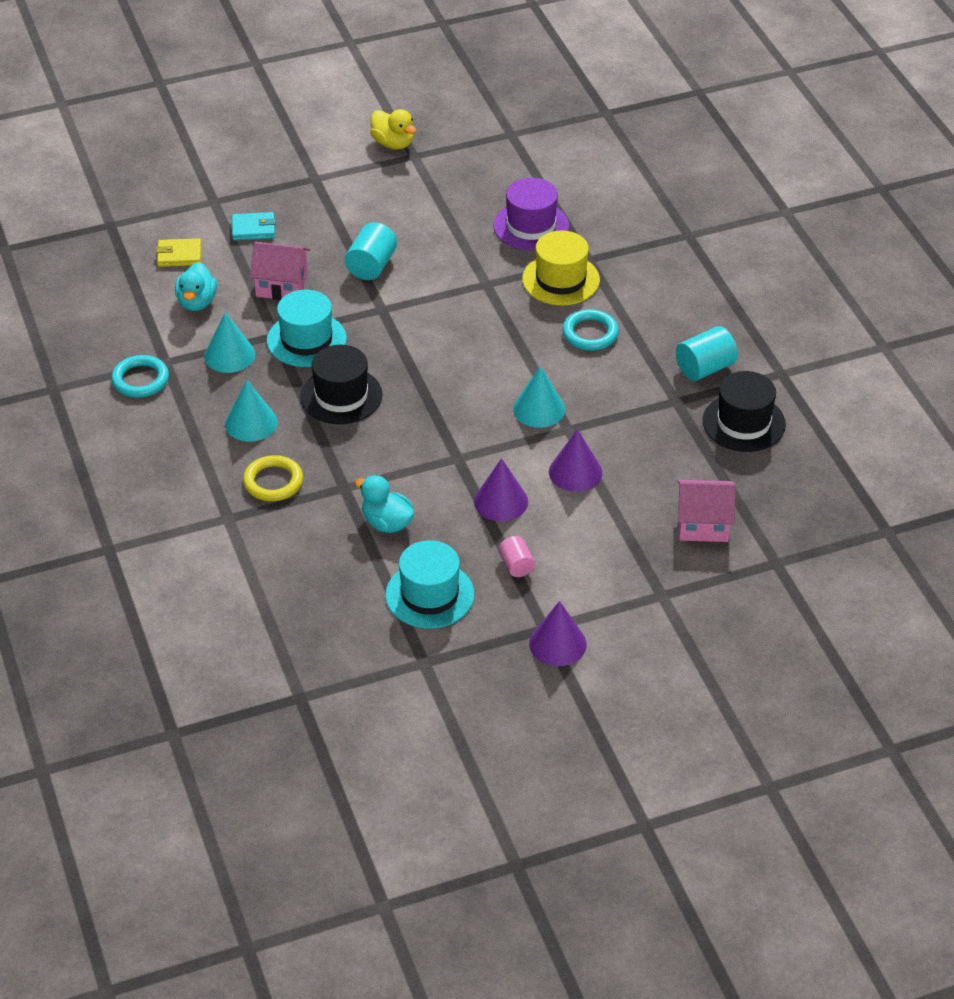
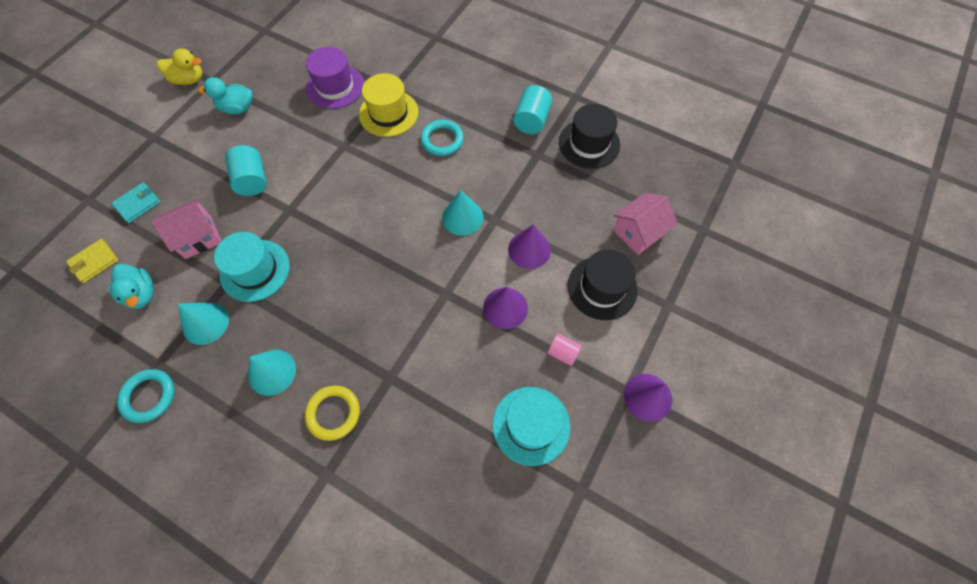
camera: 40 degrees left, 20 degrees up
(341, 396) = (320, 300): black hat -> black hat (602, 288)
(387, 523) = (447, 385): turquoise duck -> turquoise duck (237, 108)

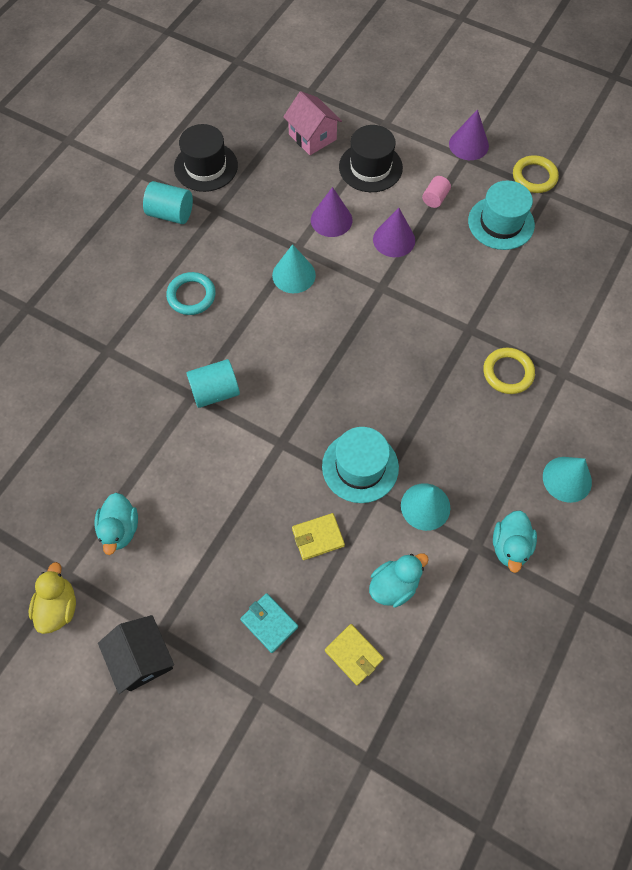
camera: 90 degrees left, 0 degrees up
(138, 128) = (142, 658): none -> black house
(149, 396) = (510, 546): turquoise ring -> turquoise duck
(198, 237) = (318, 537): pink house -> yellow wallet
(252, 180) = (238, 490): turquoise cylinder -> turquoise cylinder (215, 392)
(272, 372) = (473, 432): turquoise cone -> turquoise cone (567, 479)
(335, 86) = (96, 415): purple hat -> none
(388, 113) = (146, 351): yellow hat -> none
(604, 475) = (534, 177): none -> yellow ring

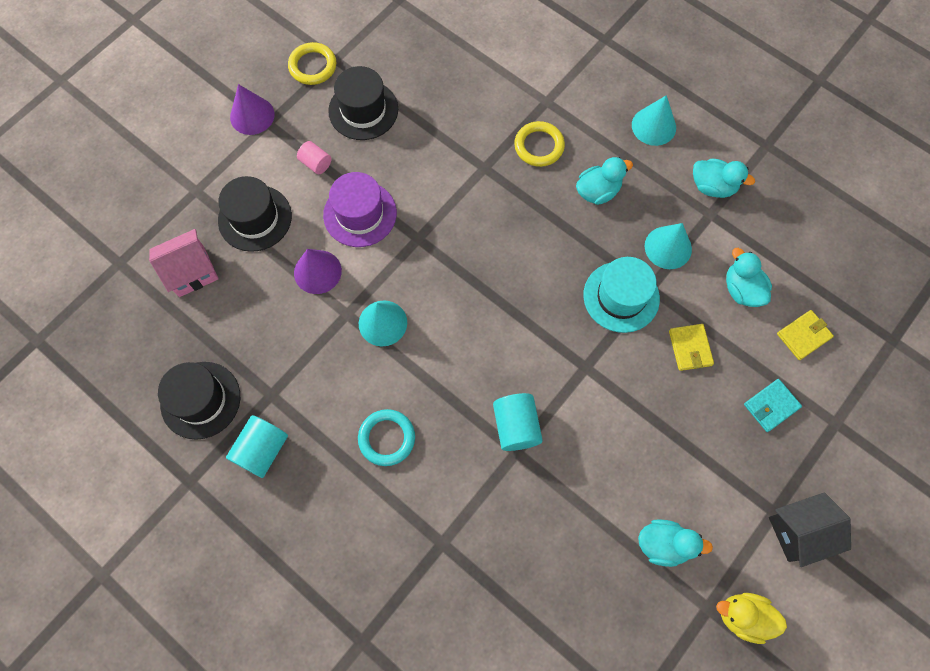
camera: 80 degrees left, 5 degrees up
(394, 239) = (360, 214): purple cone -> purple hat
(472, 432) = (597, 191): none -> turquoise duck
(501, 223) = (363, 110): turquoise hat -> black hat

